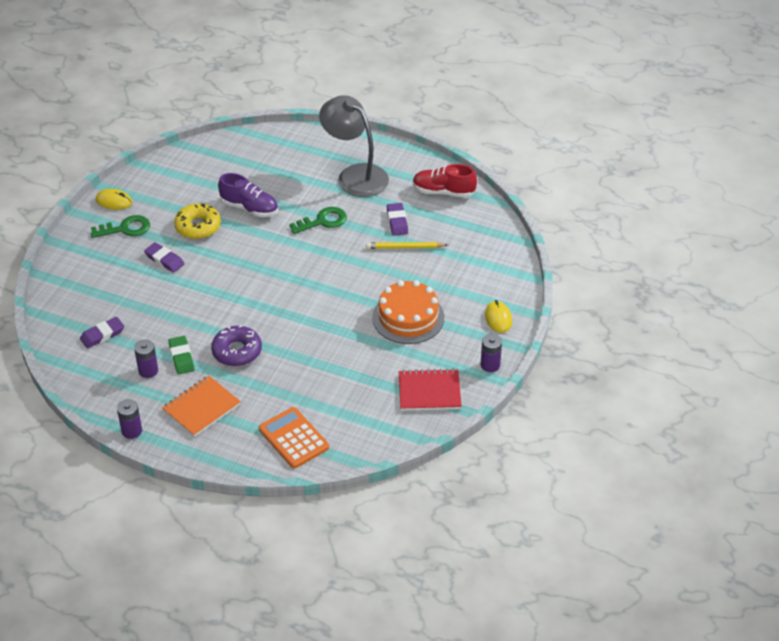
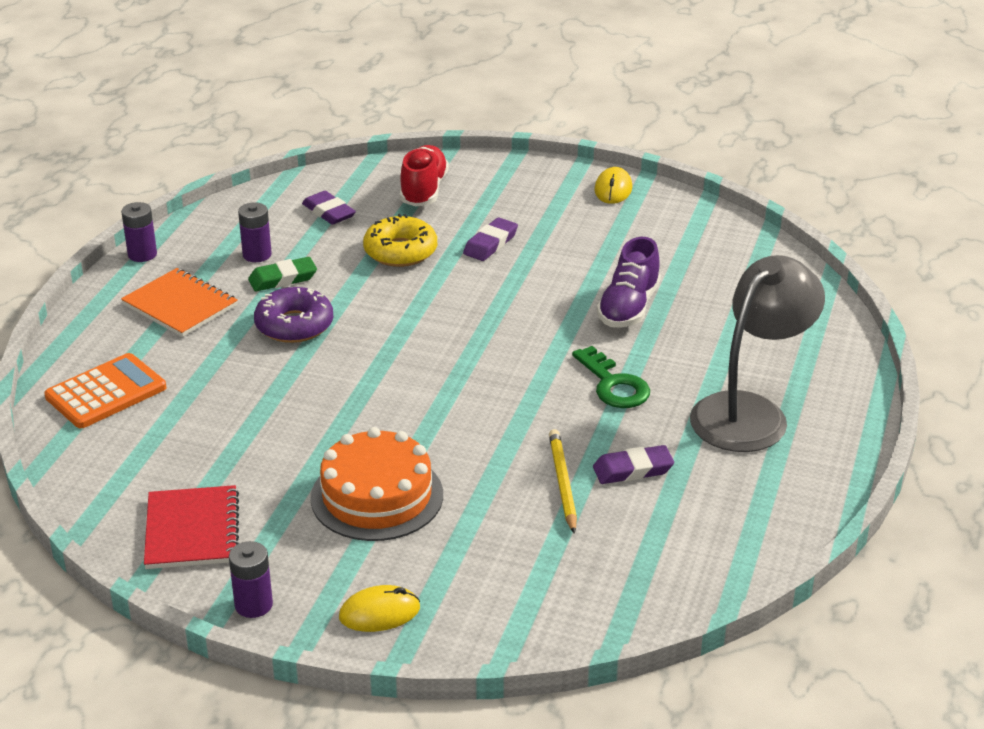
camera: 85 degrees right, 10 degrees down
(125, 228) = (554, 205): green key -> none
(198, 227) = (572, 265): yellow donut -> yellow donut (400, 251)
(443, 192) = (736, 525): red shoe -> red shoe (423, 190)

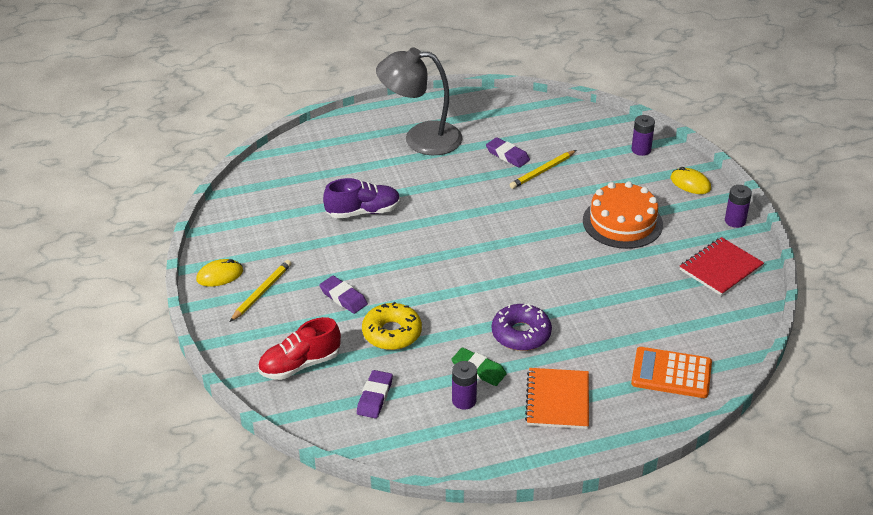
camera: 125 degrees left, 5 degrees up
(142, 254) = (524, 462): purple battery -> purple battery (641, 150)
(490, 244) = (343, 297): purple eraser -> purple eraser turned 45 degrees clockwise
(557, 203) = (261, 292): none -> yellow pencil
(613, 384) = (444, 188): green key -> none

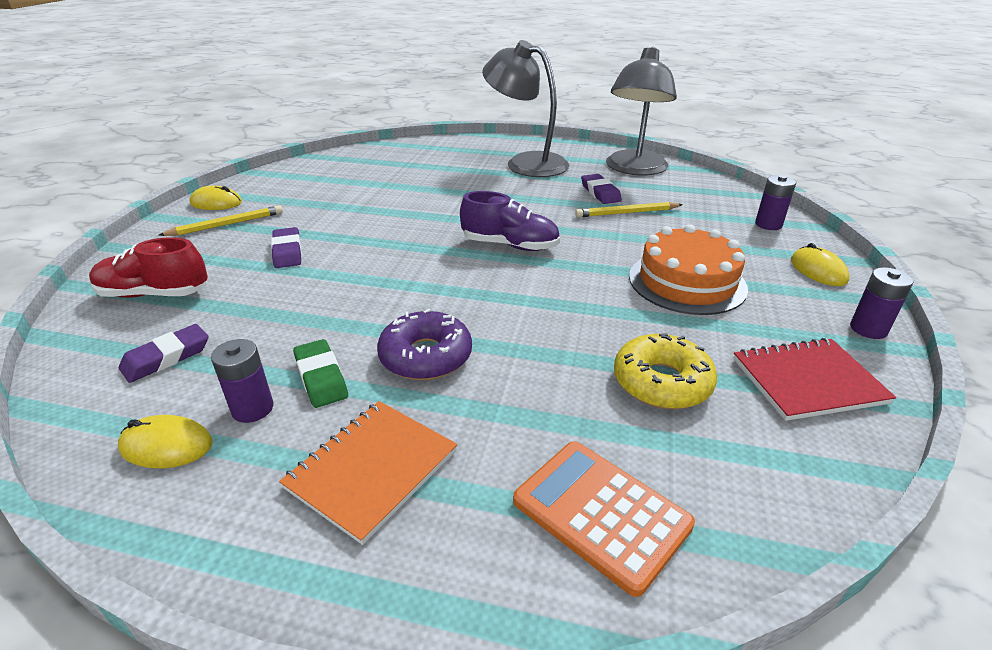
camera: 30 degrees right, 5 degrees down
(363, 212) = (404, 195): purple shoe -> purple shoe (510, 245)
(392, 333) = (284, 299): yellow donut -> yellow donut (661, 382)
(445, 435) = (166, 446): none -> yellow mouse
(511, 118) = (634, 169): none -> grey lamp

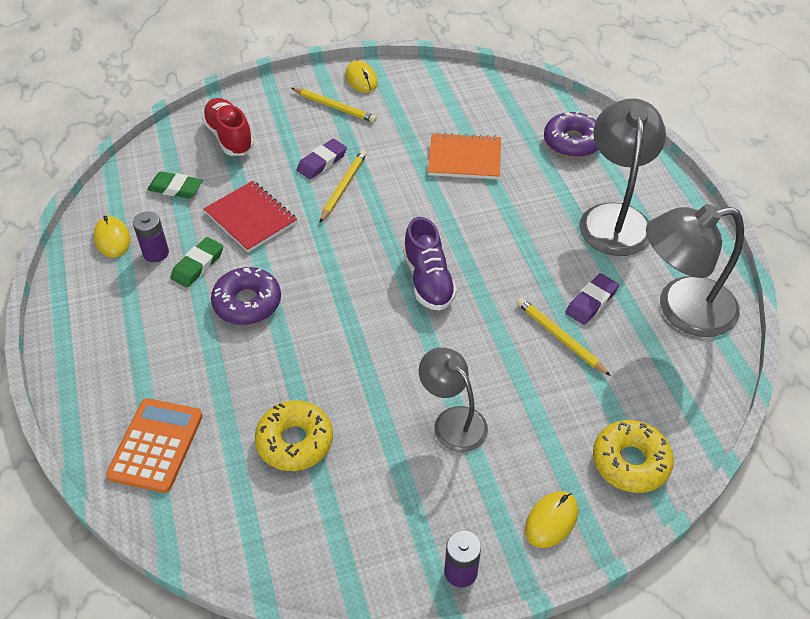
camera: 60 degrees right, 15 degrees up
(166, 357) = (176, 188): purple eraser -> green eraser
(339, 251) = (343, 187): none -> yellow pencil
(372, 469) = (138, 330): orange notebook -> orange notebook (464, 158)
(432, 153) = (572, 142): none -> purple donut
(687, 282) = (452, 421): orange cake -> grey lamp
(768, 224) = (630, 462): purple battery -> yellow donut
(807, 381) = (350, 533): red notebook -> red notebook (251, 218)

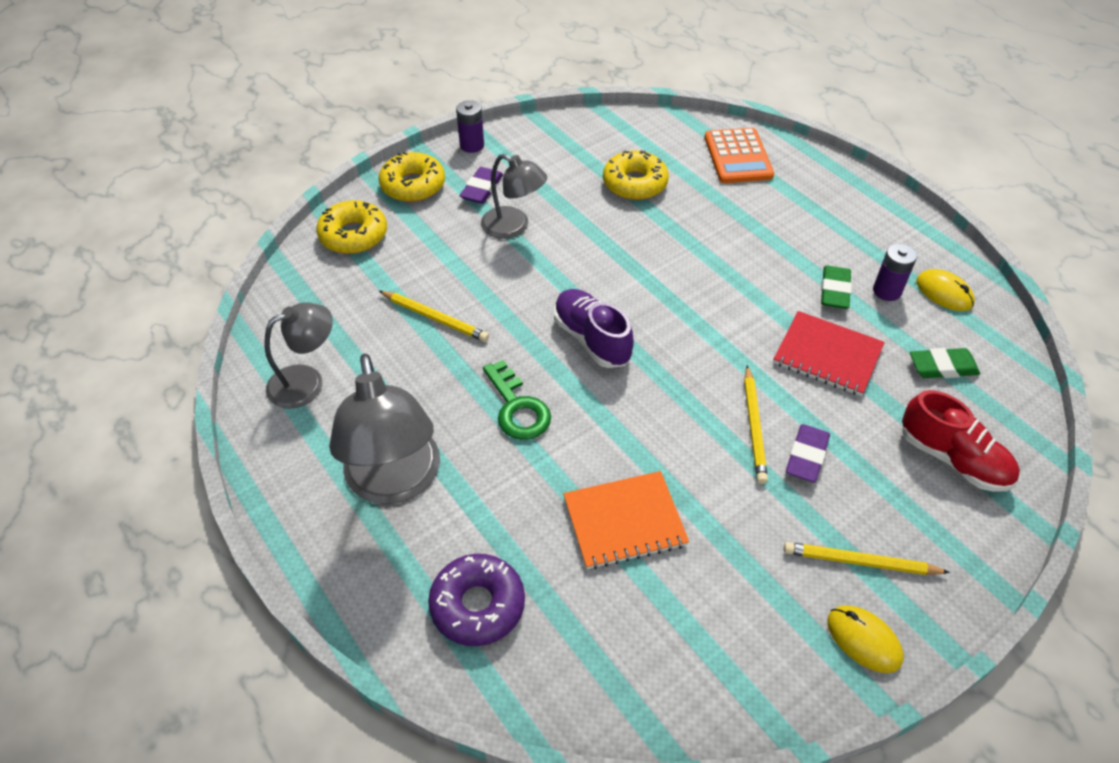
camera: 160 degrees right, 0 degrees up
(247, 303) = (756, 270): purple donut -> none
(510, 243) = (517, 407): none -> green key
(551, 520) = (413, 185): yellow mouse -> yellow donut
(591, 302) = (409, 363): purple eraser -> purple eraser (482, 189)
(681, 309) = (306, 381): grey lamp -> grey lamp, size x0.62

